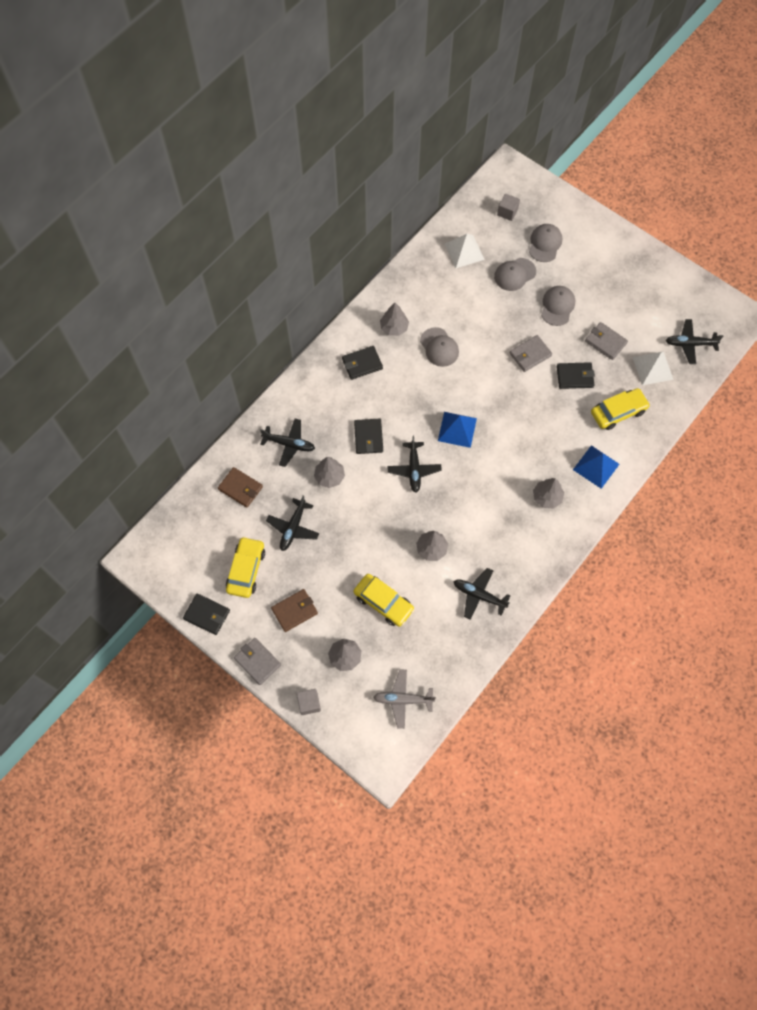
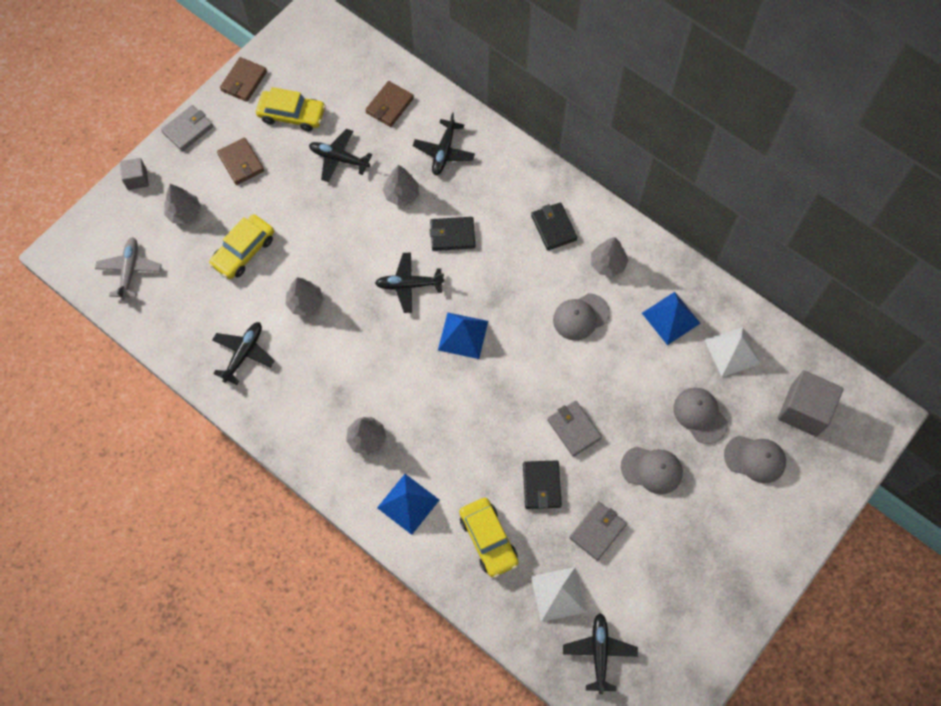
camera: 90 degrees right, 0 degrees up
(207, 615) = (244, 81): black wallet -> brown wallet
(438, 288) = (670, 318): none -> blue pyramid
(507, 212) = (804, 410): grey cube -> grey cube, size x1.84

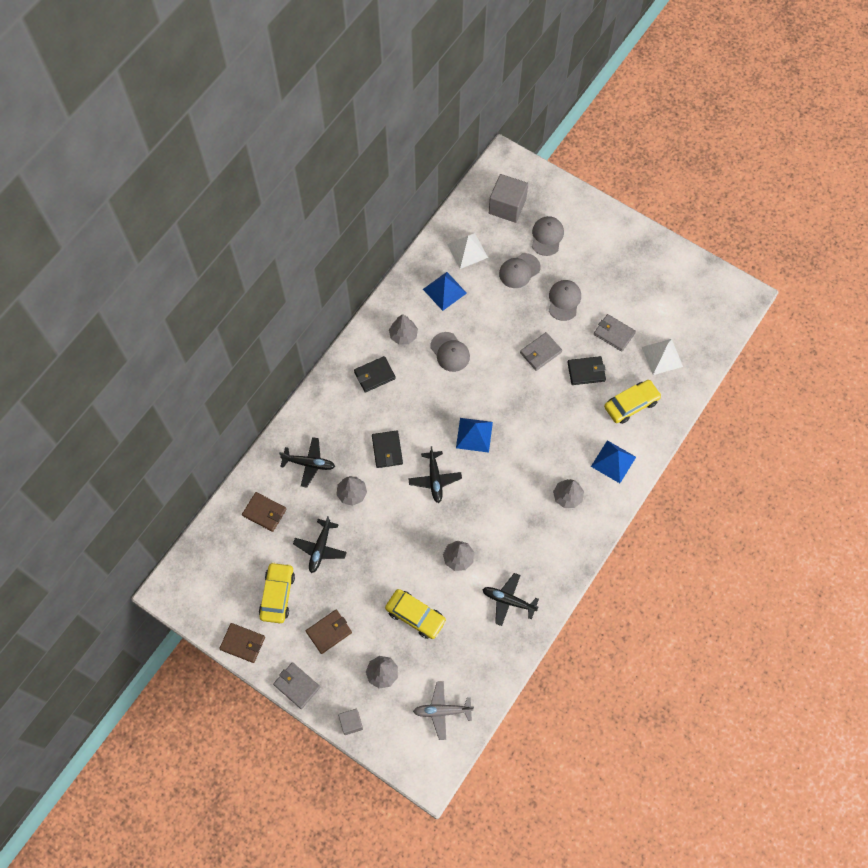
camera: 95 degrees left, 0 degrees up
(599, 652) = (697, 329): black plane -> none

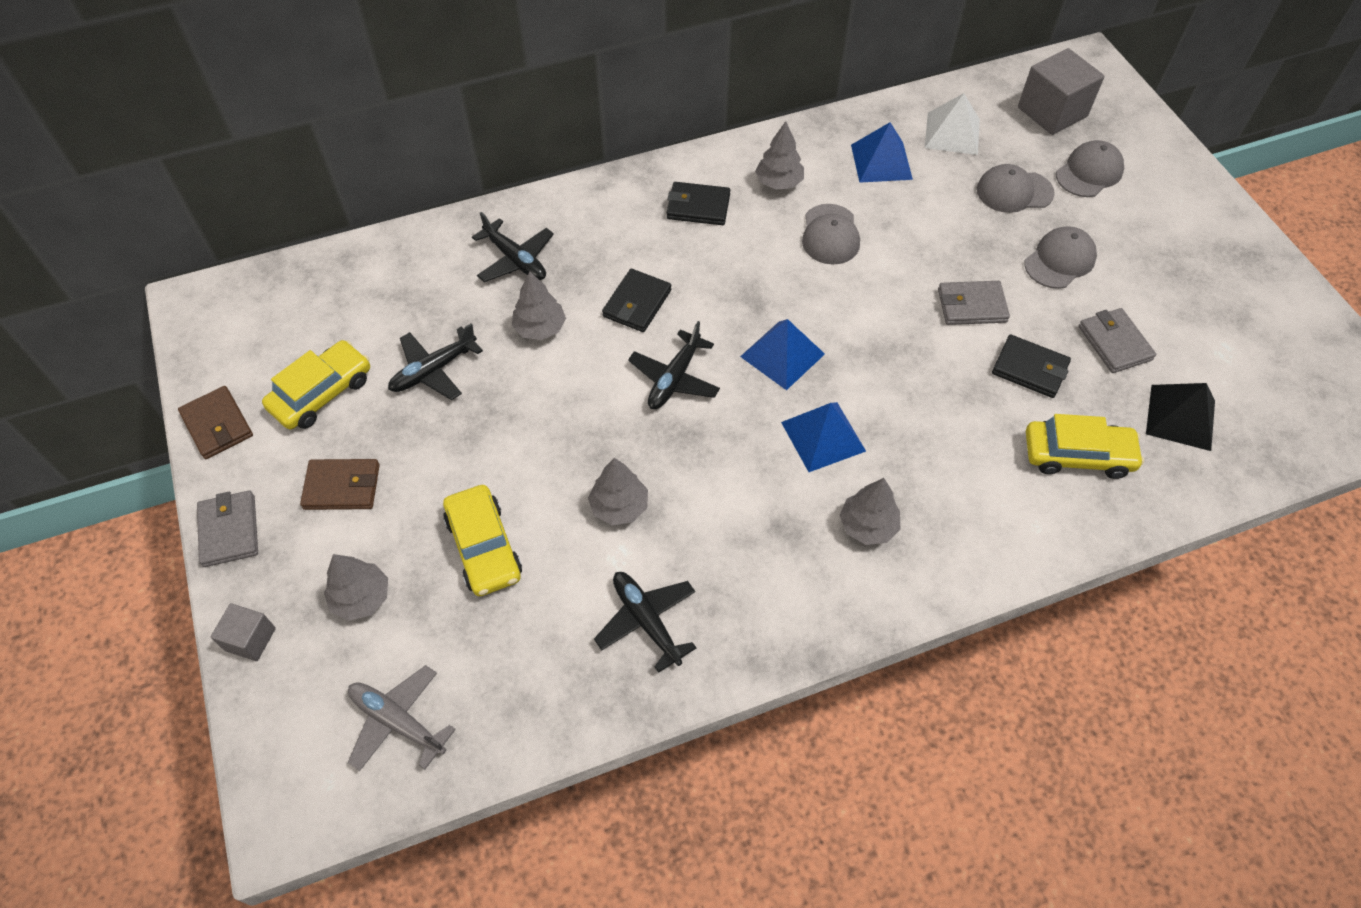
camera: 35 degrees right, 10 degrees down
(264, 512) = (403, 283): brown wallet -> none
(613, 461) = (986, 520): blue pyramid -> blue pyramid (823, 436)
(662, 356) = (1180, 417): white pyramid -> black pyramid

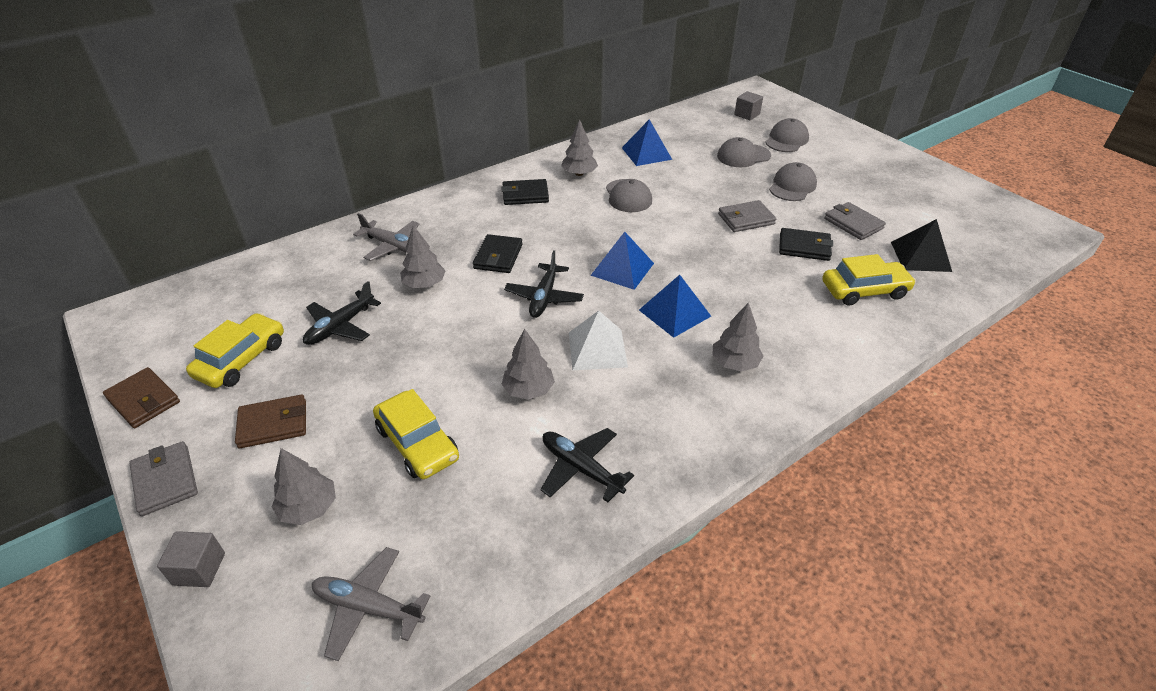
camera: 15 degrees left, 15 degrees down
(516, 260) = (392, 246): black plane -> grey plane
(952, 133) = (687, 133): white pyramid -> white pyramid (597, 349)
(1052, 112) = (747, 114): grey cube -> grey cube, size x0.54

